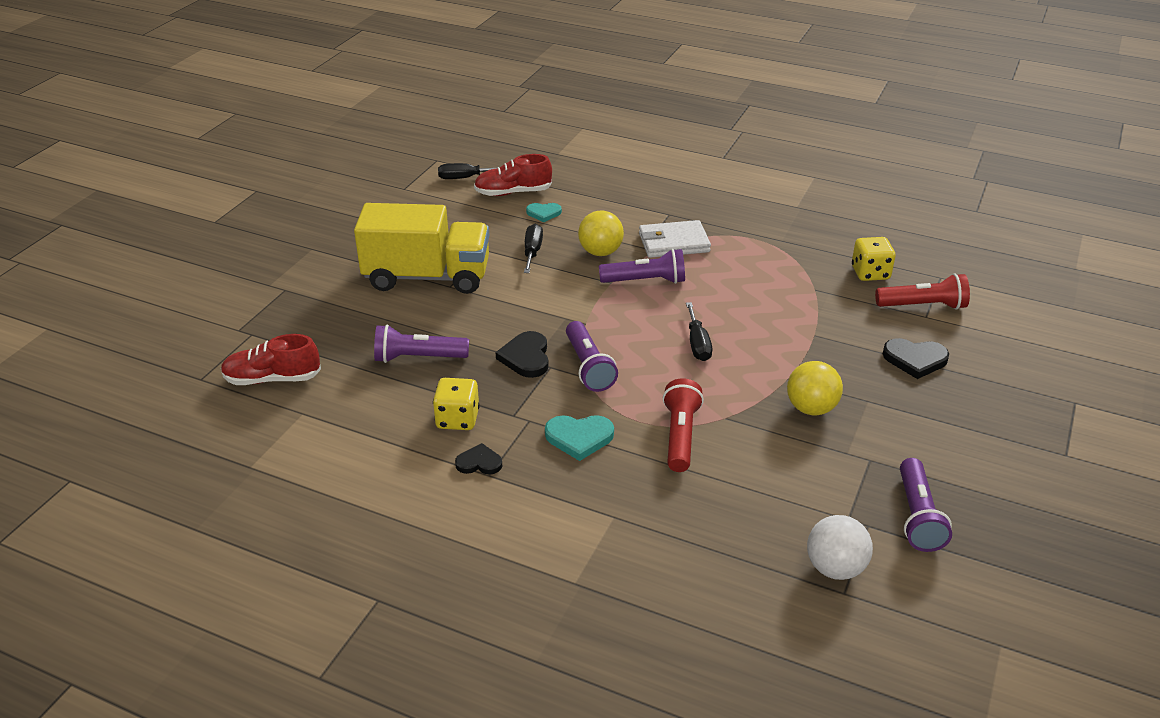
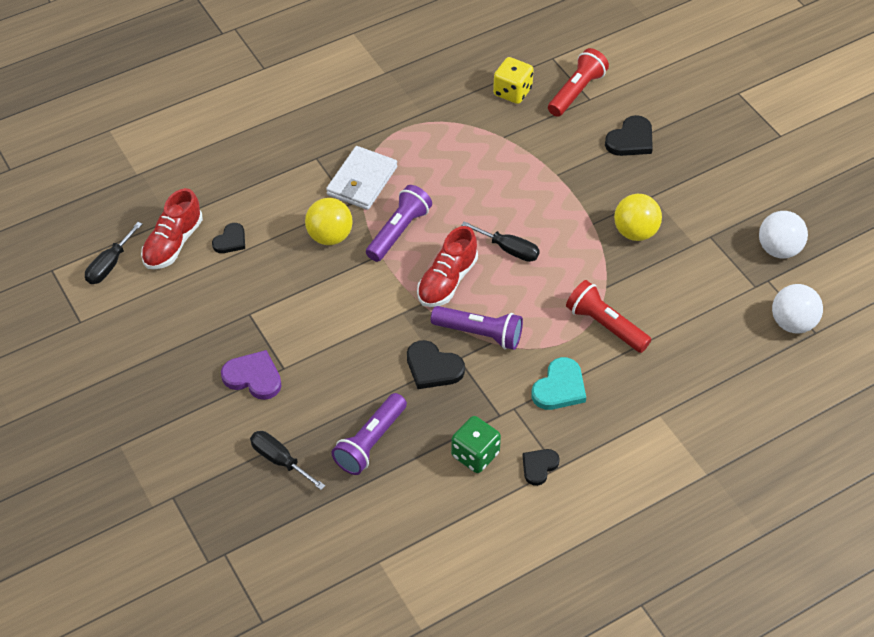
camera: 55 degrees left, 15 degrees up
(272, 379) = (310, 564): red shoe -> red shoe (447, 281)
(427, 277) = (253, 377): yellow truck -> purple heart
(457, 419) = (475, 454): yellow dice -> green dice
(532, 252) = (285, 282): black screwdriver -> black screwdriver (279, 460)
(543, 213) = (230, 240): turquoise heart -> black heart
(917, 516) = (778, 249): purple flashlight -> white ball

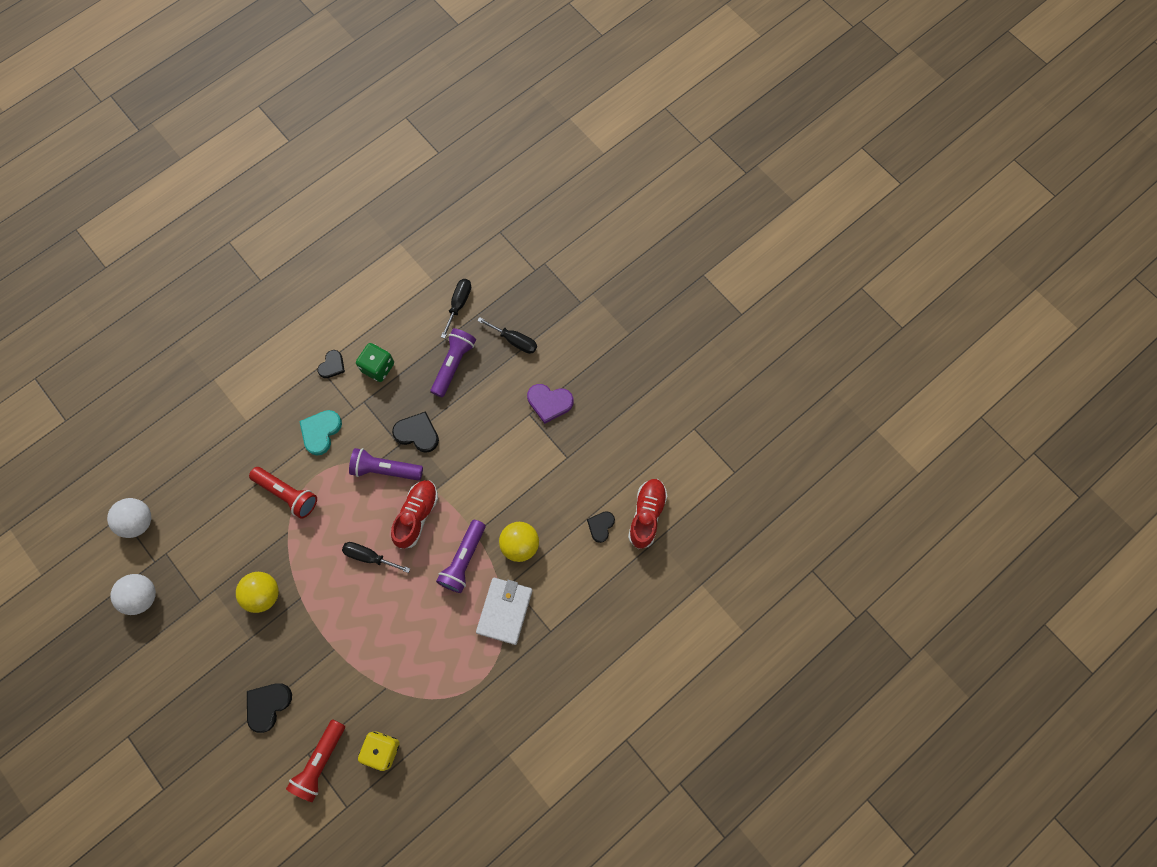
camera: 170 degrees right, 20 degrees up
(110, 265) = (690, 485): black screwdriver -> black screwdriver (459, 304)

